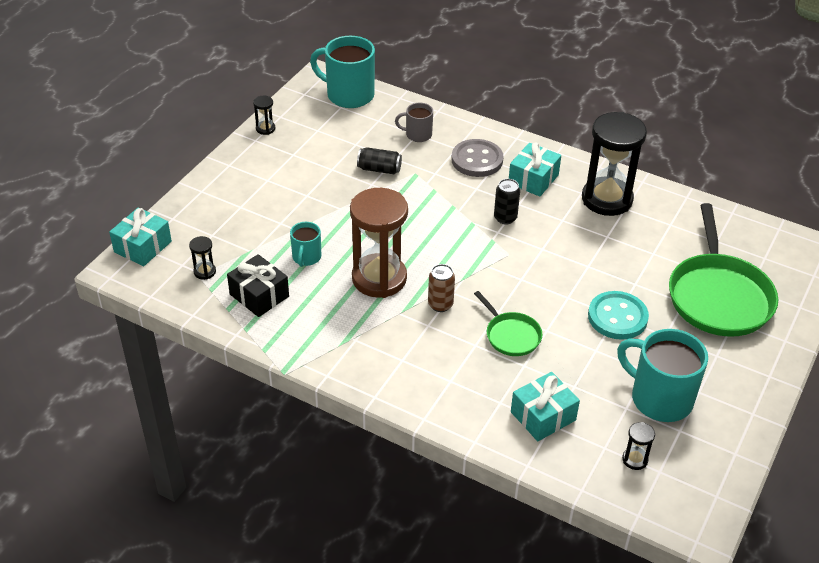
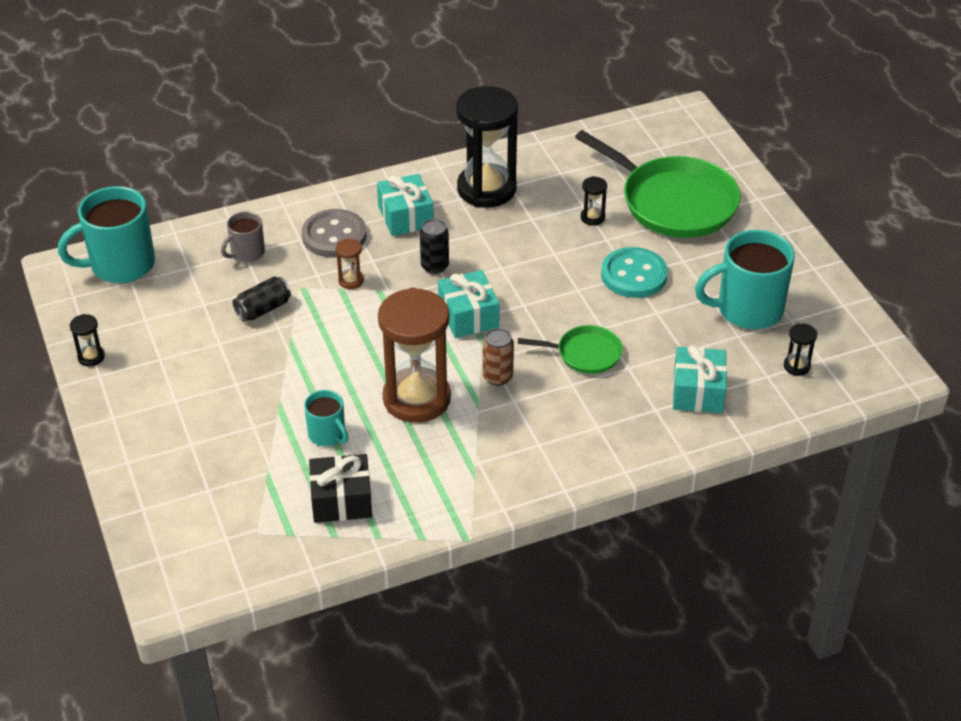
camera: 50 degrees left, 0 degrees up
(143, 247) = (159, 556): turquoise gift -> turquoise gift (468, 316)
(205, 272) = (258, 525): black hourglass -> black hourglass (592, 217)
(447, 190) = (351, 280): none -> brown hourglass

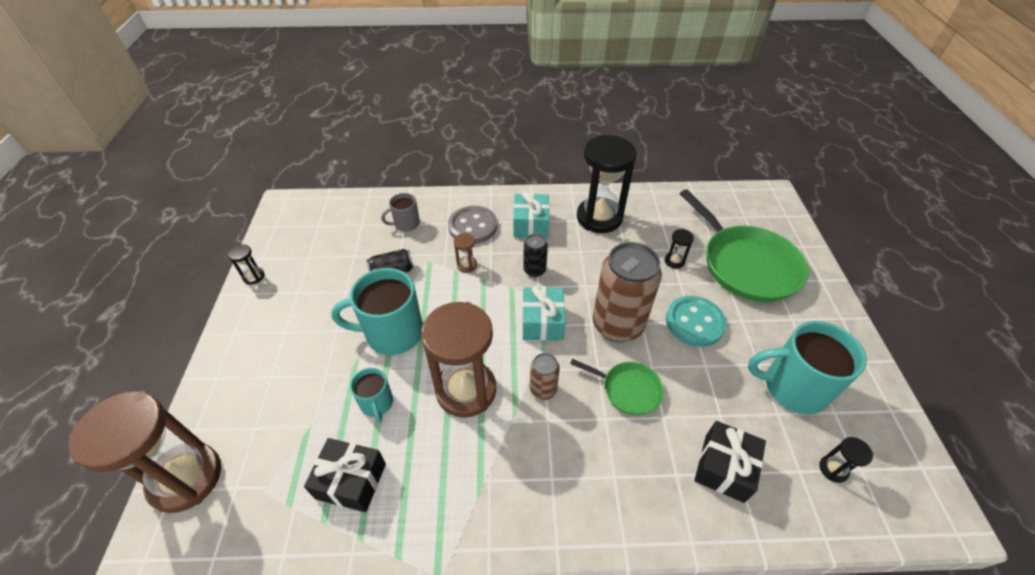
camera: 20 degrees right, 5 degrees up
(120, 265) = (319, 211): turquoise mug -> turquoise mug (392, 333)
(167, 545) = (186, 478): none -> brown hourglass
(552, 298) = (617, 325): none -> brown can
(697, 392) = (724, 467): turquoise gift -> black gift

